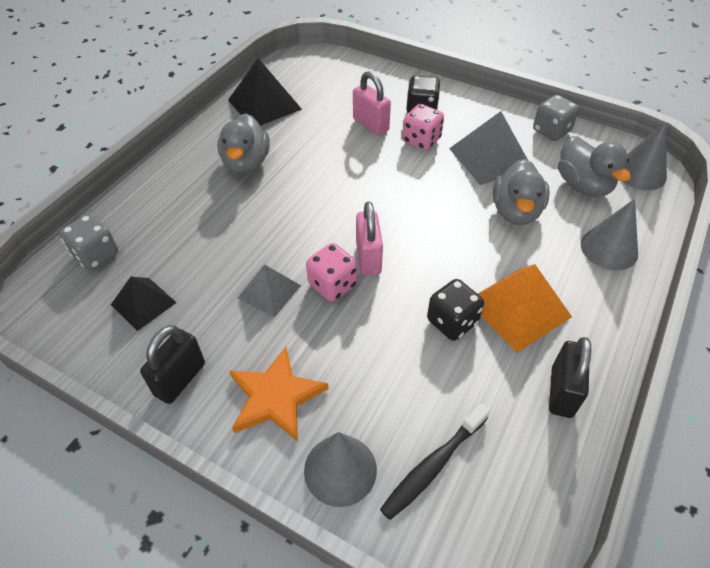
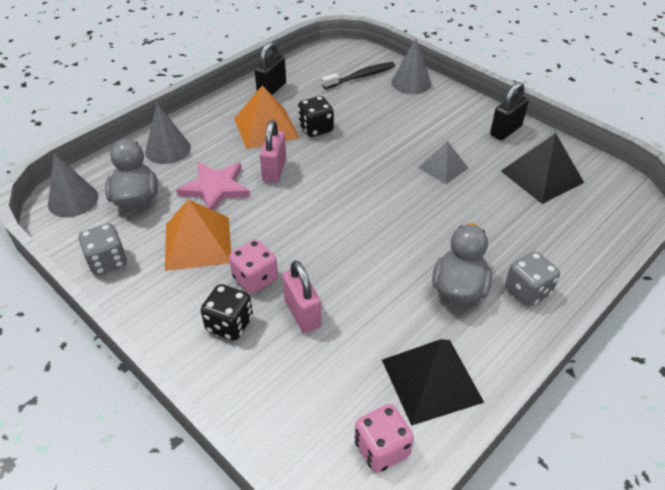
camera: 165 degrees left, 5 degrees down
(96, 255) = (595, 219): grey dice -> grey dice (527, 291)
(143, 303) = (542, 176): black pyramid -> black pyramid, size x1.59
(275, 397) = (443, 113): orange star -> none
(332, 285) = (393, 163): pink dice -> pink dice (382, 448)
(368, 258) = (359, 176): pink padlock -> pink padlock (274, 170)
(490, 158) = (198, 243): grey pyramid -> orange pyramid
(516, 211) = (215, 188): grey duck -> pink star

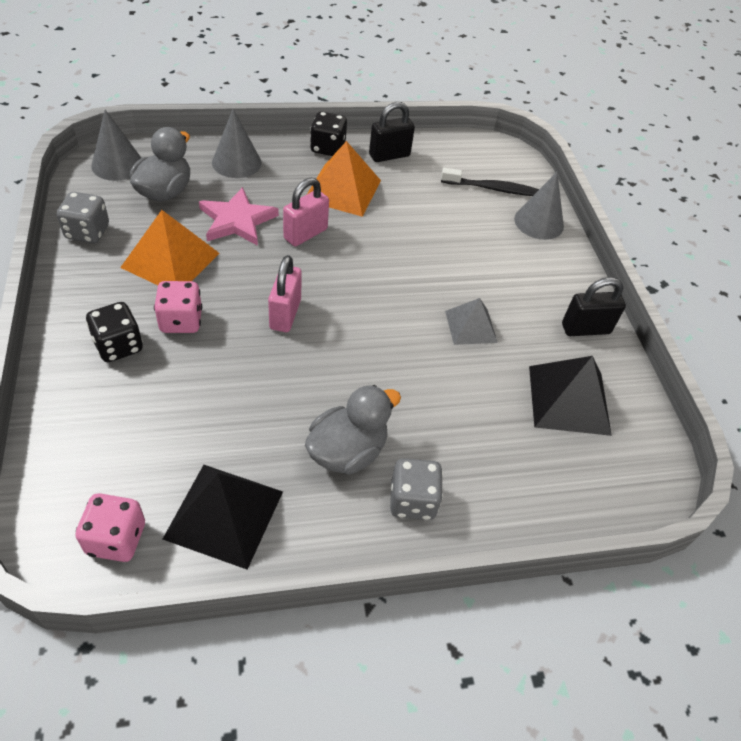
camera: 30 degrees right, 5 degrees up
(302, 313) = (184, 377): pink padlock -> pink padlock (285, 314)
(316, 128) = (388, 216): black dice -> black dice (327, 148)

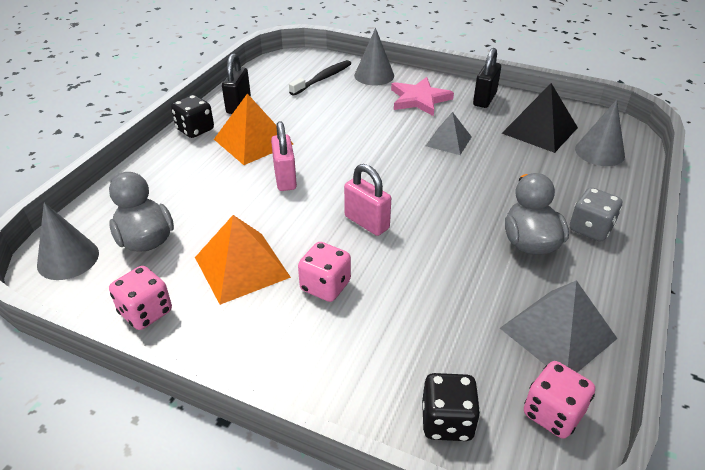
camera: 50 degrees left, 10 degrees down
(87, 232) = (146, 312): grey dice -> pink dice
(118, 346) = (324, 339): black dice -> black dice (447, 421)
(224, 514) = (557, 333): black pyramid -> grey pyramid
(236, 162) = (155, 183): grey cone -> grey cone (599, 152)
(237, 220) = (231, 209): pink star -> pink star (419, 99)

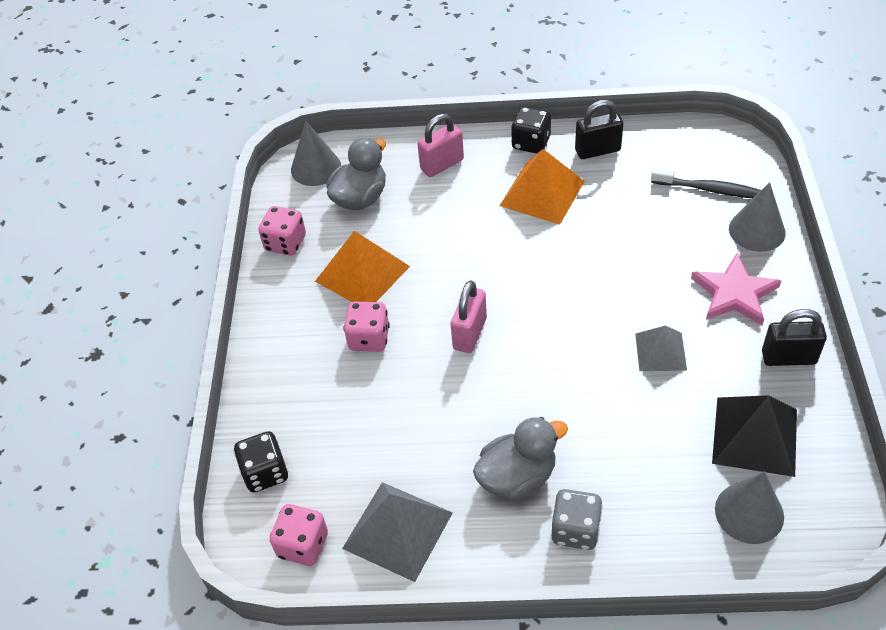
camera: 70 degrees right, 10 degrees up
(285, 178) = (498, 245): pink padlock -> pink padlock (442, 165)

